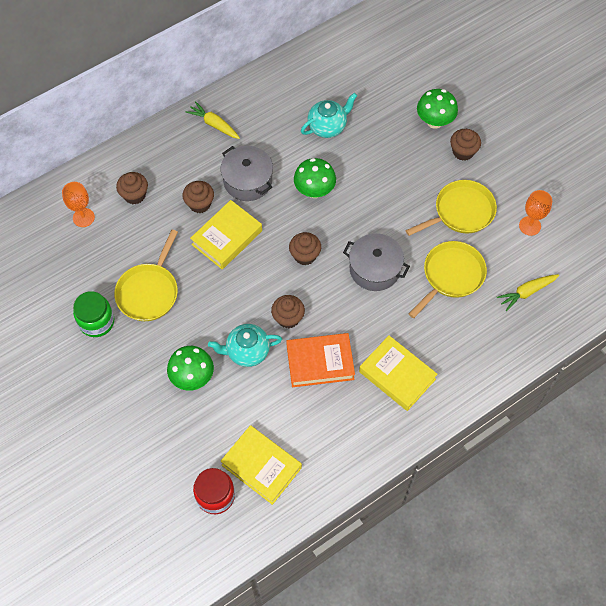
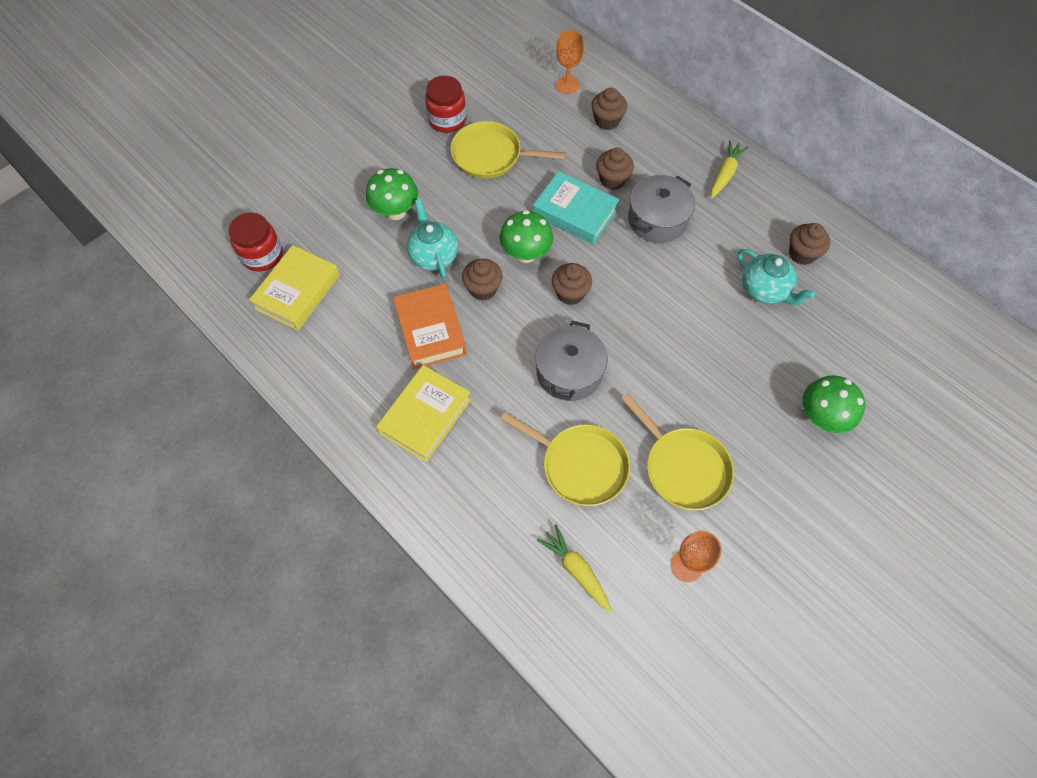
camera: 80 degrees right, 0 degrees up
(97, 322) = (447, 120): green jar -> red jar
(227, 237) = (575, 212): yellow book -> turquoise book
(314, 191) = (664, 290): green mushroom -> green mushroom (526, 254)
(463, 152) = (783, 460): brown cupcake -> brown cupcake (802, 254)

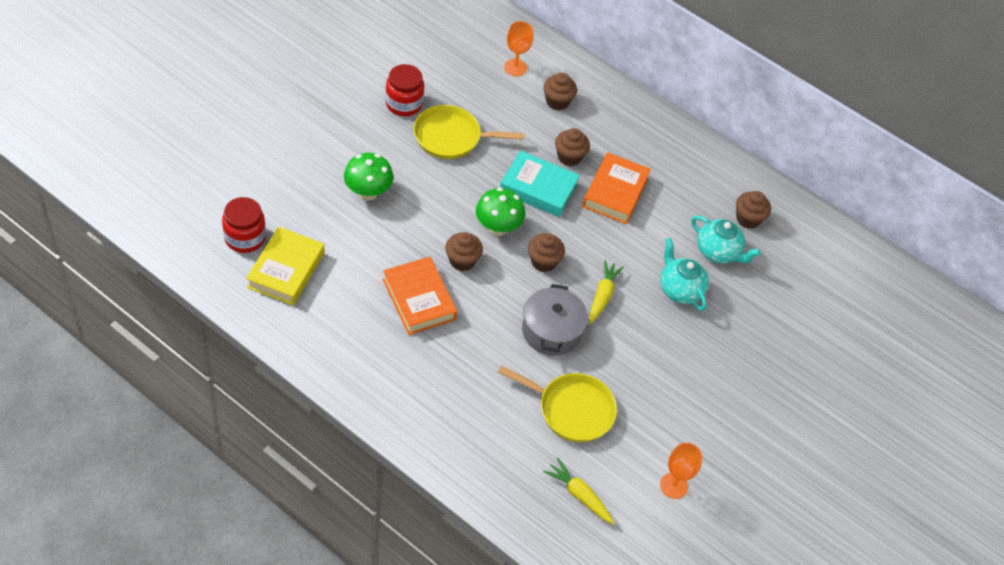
camera: 15 degrees left, 10 degrees down
(425, 416) = (426, 375): yellow book -> none
(433, 256) = (411, 232): turquoise teapot -> turquoise teapot (679, 290)
(657, 219) = (615, 192): grey pot -> orange book
(683, 468) = (662, 406): yellow pan -> none
(725, 174) = (672, 149): yellow carrot -> yellow carrot (602, 295)
(821, 417) = (776, 358): green mushroom -> none

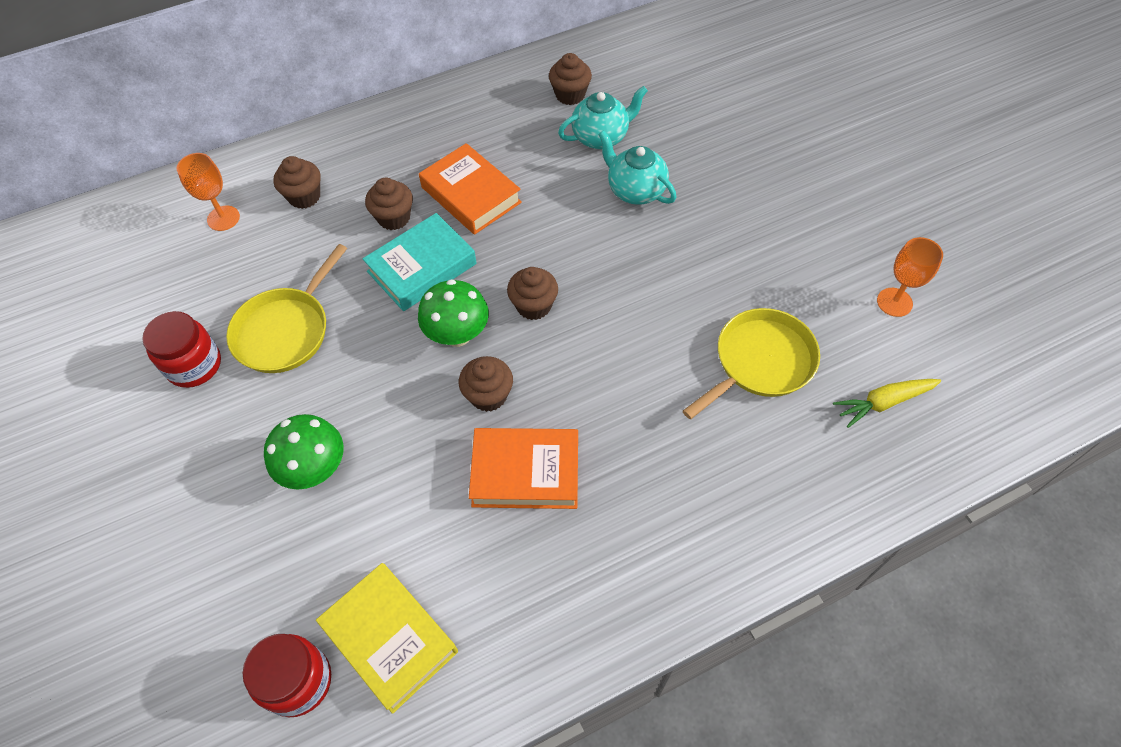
camera: 55 degrees left, 5 degrees up
(551, 331) = (639, 338): grey pot -> none
(602, 295) = (610, 266): yellow carrot -> none
(679, 290) = (635, 190): turquoise teapot -> turquoise teapot turned 45 degrees clockwise

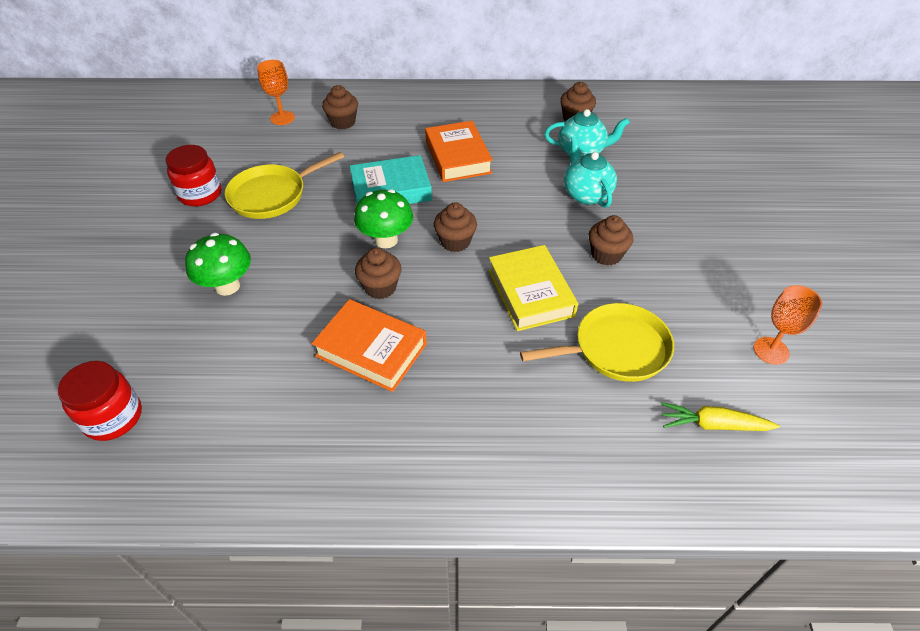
camera: 25 degrees right, 10 degrees down
(390, 638) = (194, 419): yellow book -> yellow book (530, 293)
(394, 218) = (393, 153): brown cupcake -> brown cupcake (606, 255)

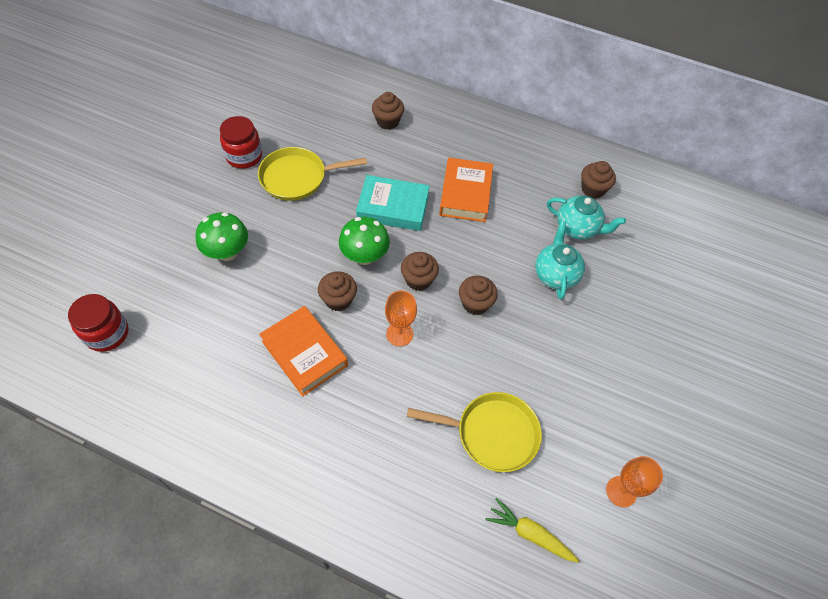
camera: 20 degrees right, 10 degrees up
(282, 118) = (341, 99): orange goblet -> orange goblet (399, 334)
(530, 293) = (453, 353): yellow book -> none
(606, 255) = (536, 342): brown cupcake -> brown cupcake (475, 303)

